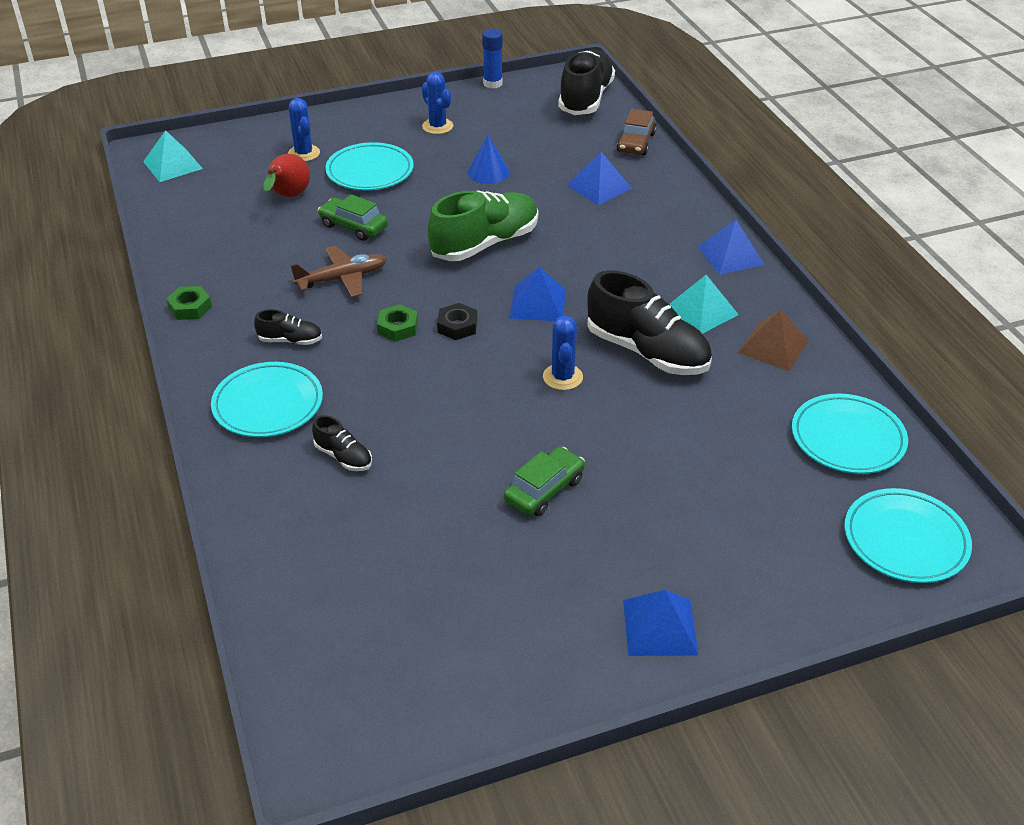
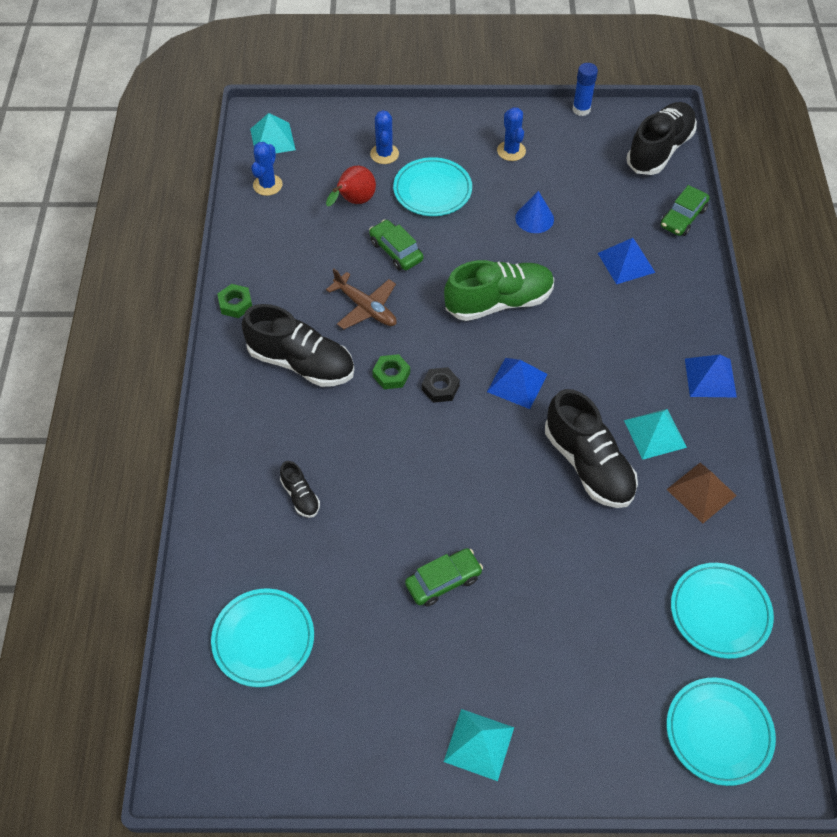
camera: 20 degrees right, 15 degrees up
(268, 404) = (261, 424): turquoise plate -> turquoise plate (263, 639)
(290, 340) = (301, 362): black shoe -> black shoe, size x2.12
(342, 279) = (365, 307): brown plane -> brown plane turned 45 degrees clockwise
(562, 377) = (505, 469): blue cactus -> blue cactus (267, 185)
(636, 143) = (683, 217): brown car -> green car
(660, 627) = (479, 744): blue pyramid -> turquoise pyramid

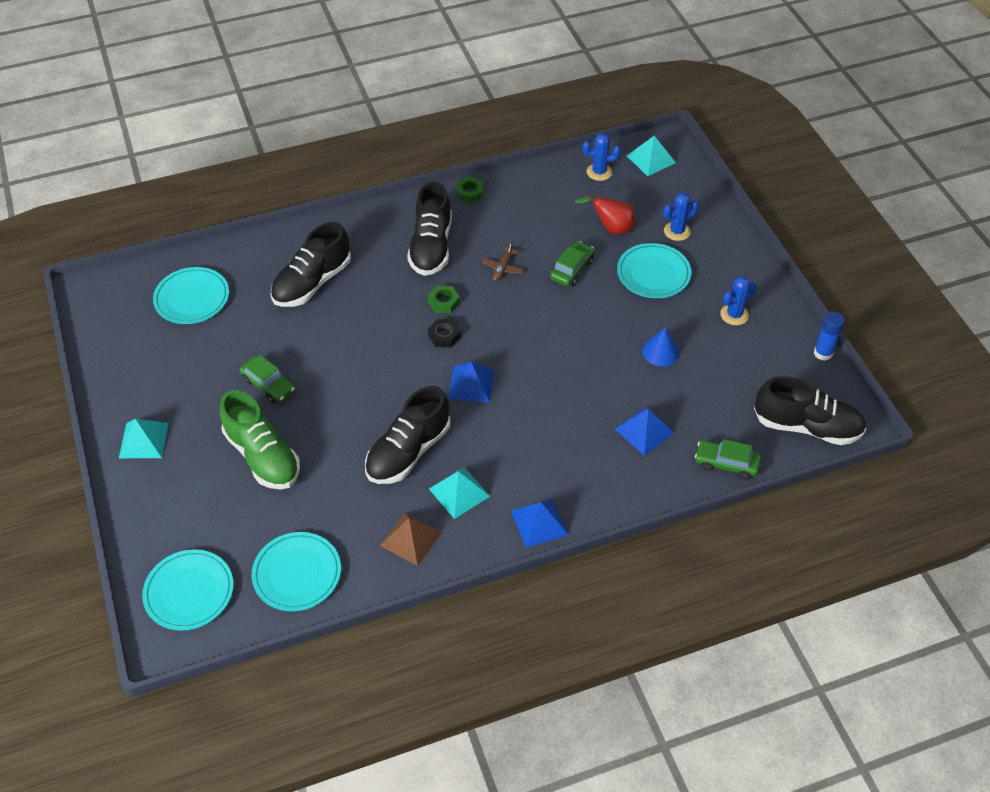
camera: 70 degrees right, 5 degrees down
(300, 496) = (312, 283): black shoe -> black shoe, size x2.12
(365, 307) = (503, 268): brown plane -> brown plane, size x0.65
(499, 302) = (551, 350): green shoe -> green shoe (263, 456)

